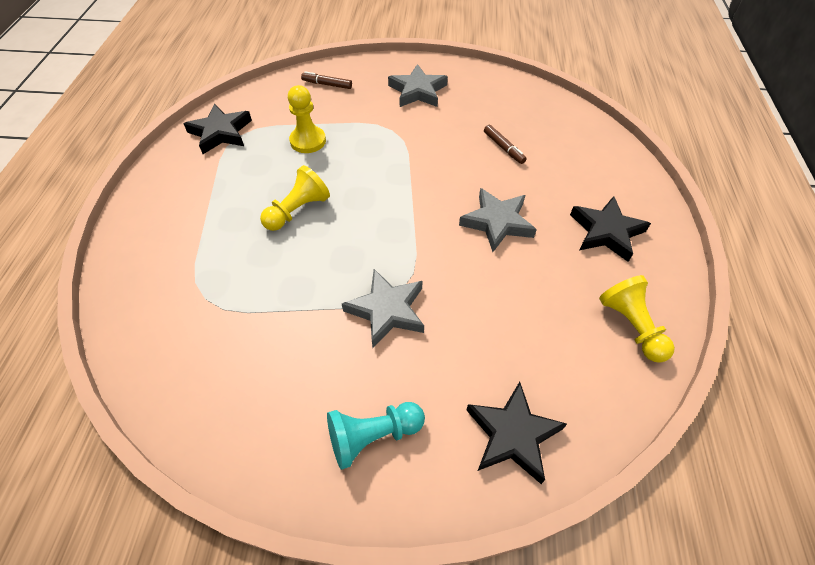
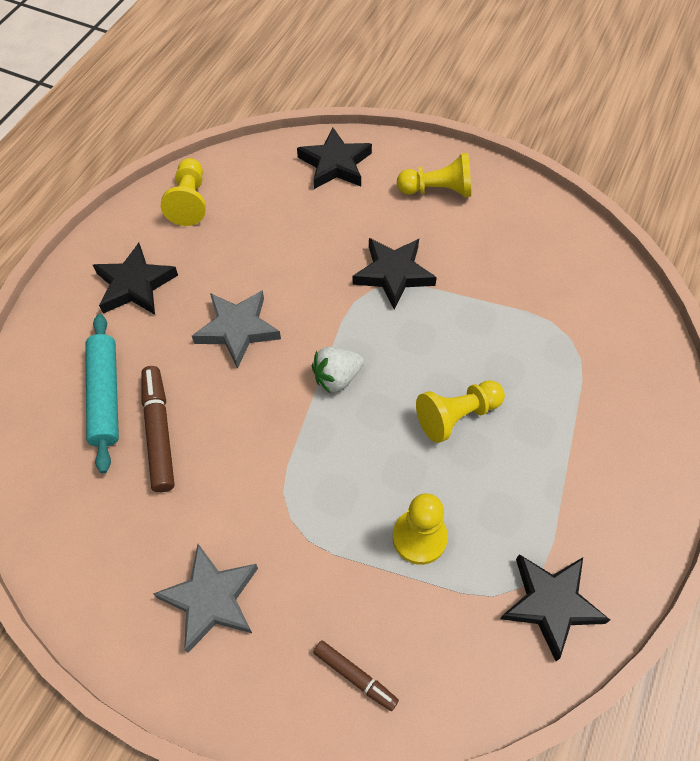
camera: 160 degrees left, 5 degrees up
(373, 436) = (437, 190): turquoise pawn -> yellow pawn
(387, 310) = (393, 274): grey star -> black star
(400, 211) = (337, 377): none -> white strawberry
(503, 148) = (159, 432): brown marker -> brown marker, size x1.64
(556, 156) = (106, 396): none -> turquoise rolling pin

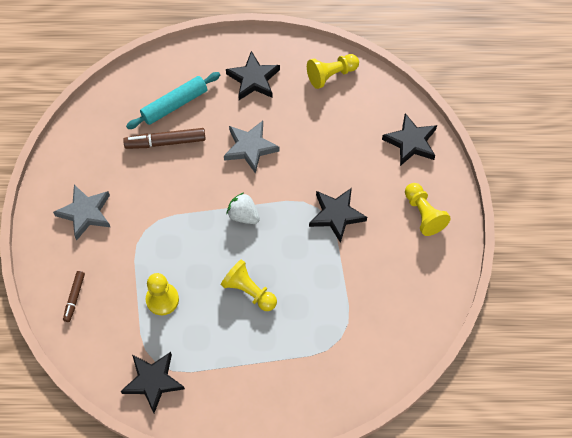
camera: 65 degrees right, 5 degrees up
(159, 432) = (165, 142): brown marker -> brown marker turned 150 degrees counterclockwise

